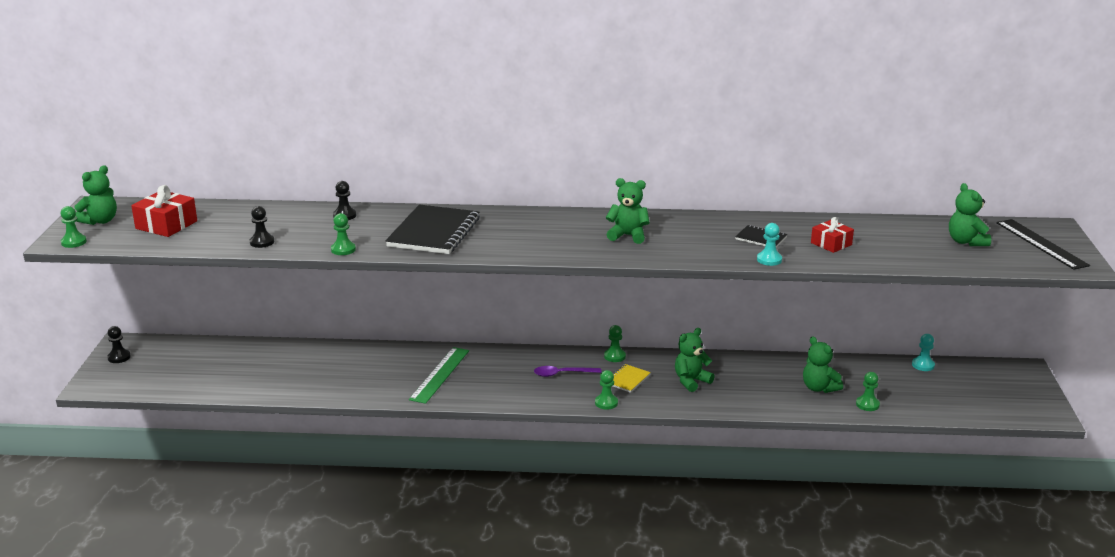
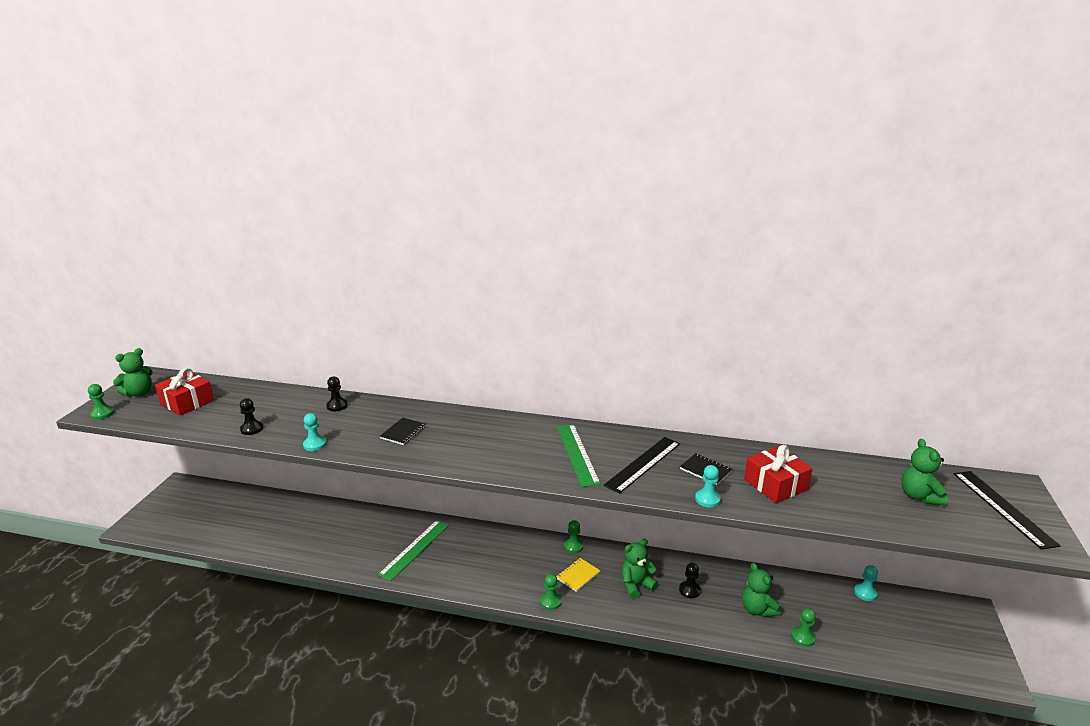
camera: 10 degrees right, 0 degrees up
(119, 357) = (169, 499): black pawn -> black pawn (689, 590)
(343, 250) = (315, 444): green pawn -> turquoise pawn
(434, 232) = (403, 432): black notebook -> black notebook, size x0.47
(562, 374) = (521, 561): purple spoon -> none
(628, 236) = (577, 454): green teddy bear -> green ruler
(698, 238) = (643, 464): none -> black ruler
(831, 244) = (775, 484): red gift -> red gift, size x1.52

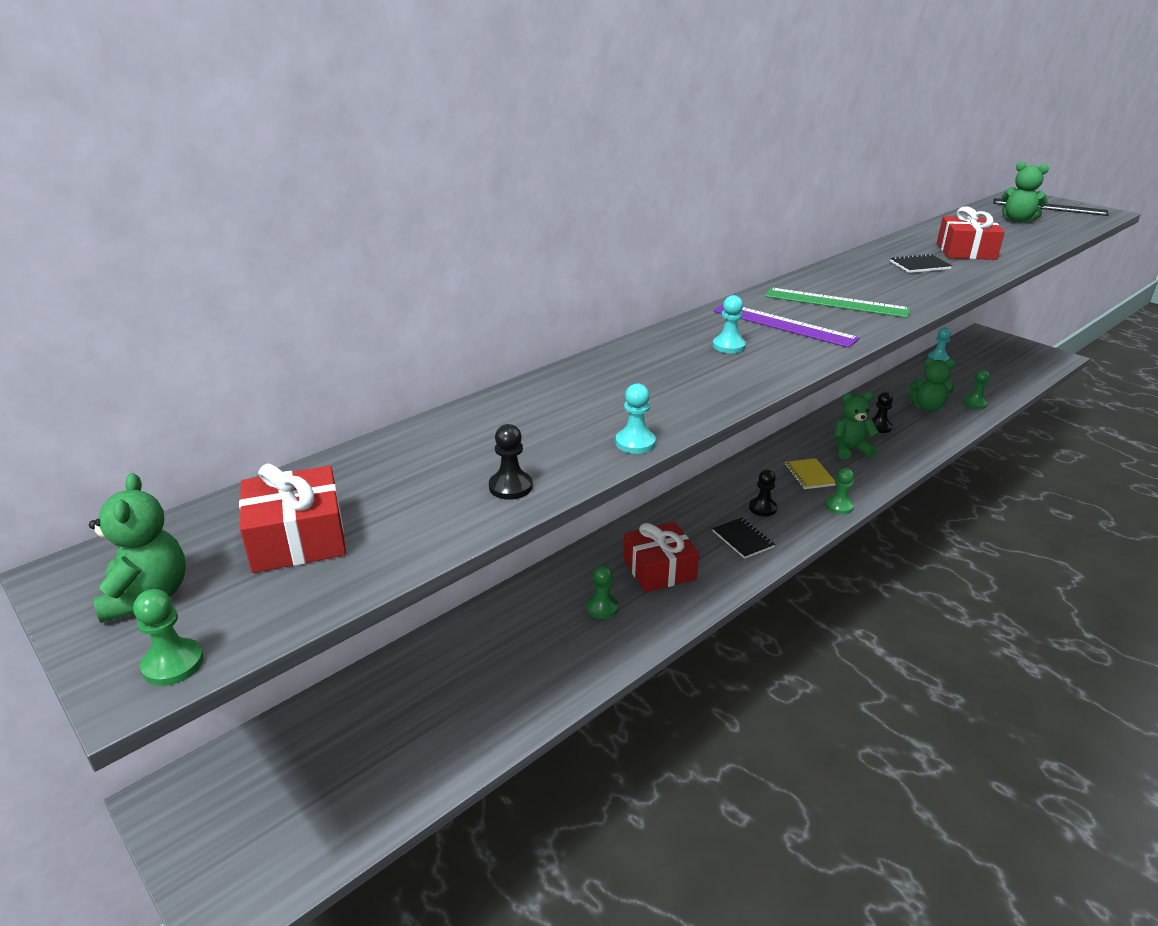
camera: 55 degrees left, 5 degrees up
(337, 406) = (530, 403): black pawn -> black pawn (762, 508)
(403, 432) = (675, 376): black notebook -> black notebook (743, 539)
(415, 549) = (659, 569): green ruler -> red gift
(515, 445) = (783, 325): none -> purple ruler
(573, 546) = (758, 460): green pawn -> green pawn (602, 608)
(636, 585) = (850, 449): green teddy bear -> green teddy bear turned 75 degrees clockwise
(643, 464) = (885, 283): black ruler -> none
(707, 499) = (972, 278): turquoise pawn -> turquoise pawn (728, 346)

